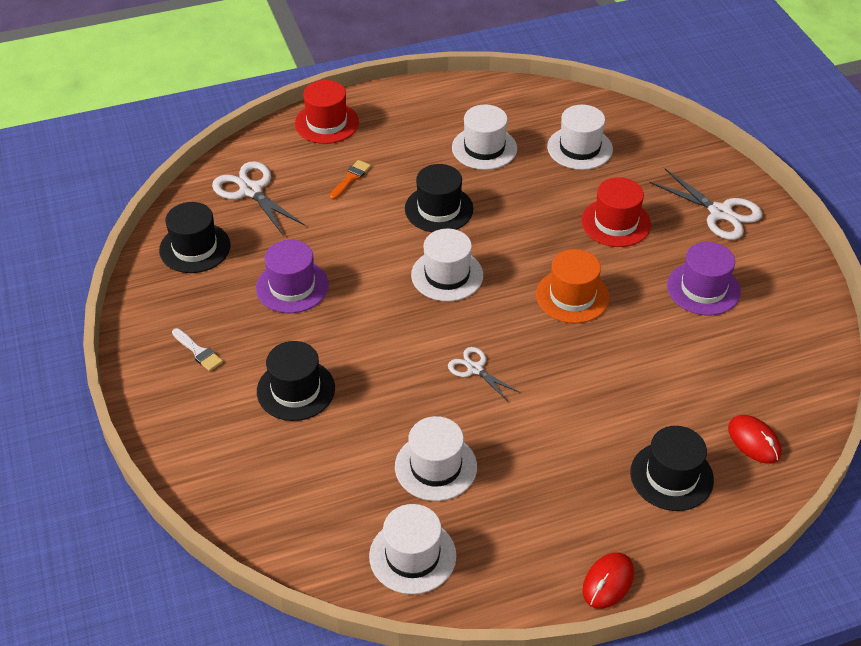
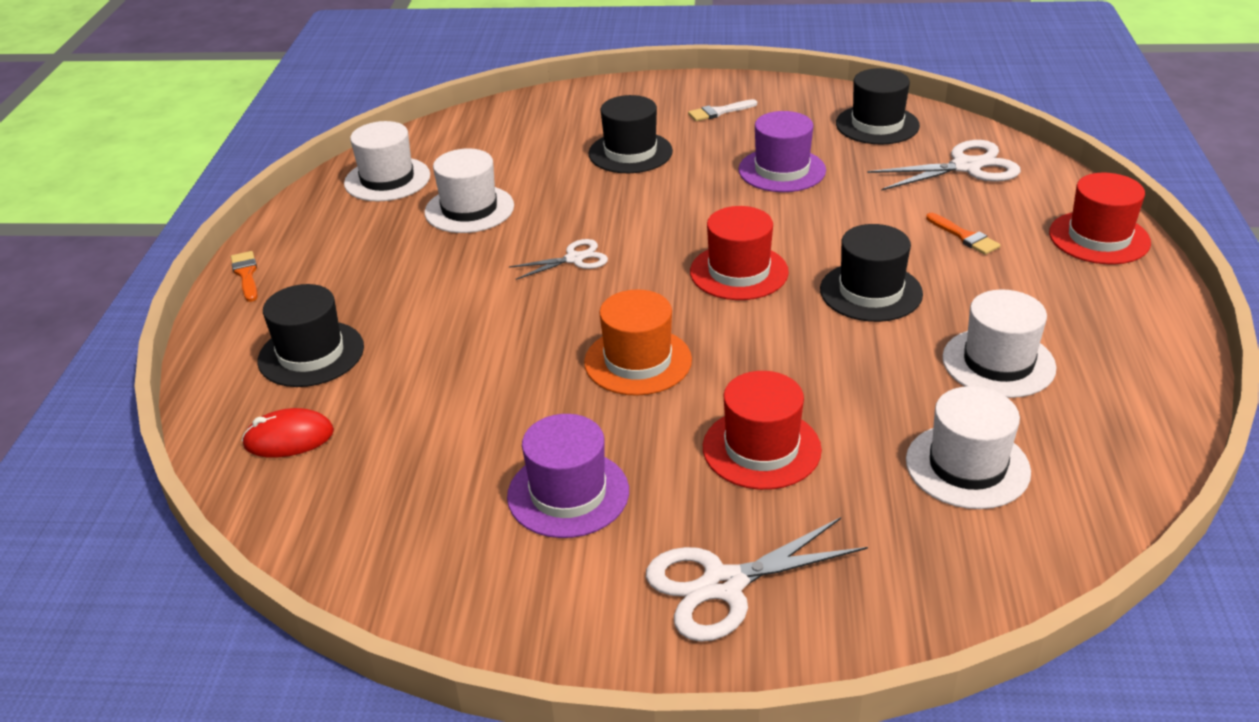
camera: 115 degrees right, 10 degrees down
(447, 275) = (739, 272): white hat -> red hat
(608, 582) = (246, 274): red mouse -> orange brush

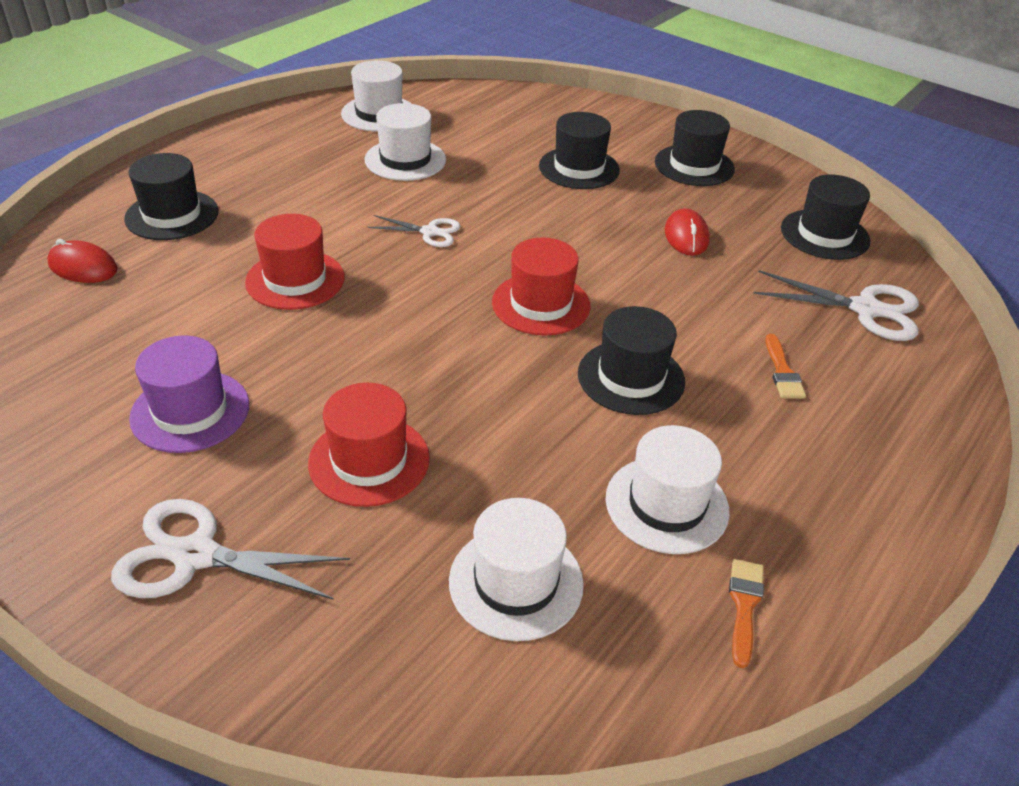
camera: 30 degrees right, 5 degrees up
(246, 274) = (207, 141): orange brush -> orange brush (744, 605)
(638, 361) = (371, 336): orange hat -> none
(719, 112) = (694, 165): white brush -> black hat
(782, 170) = (686, 236): purple hat -> red mouse
(1099, 238) = (923, 440): red hat -> red hat (295, 280)

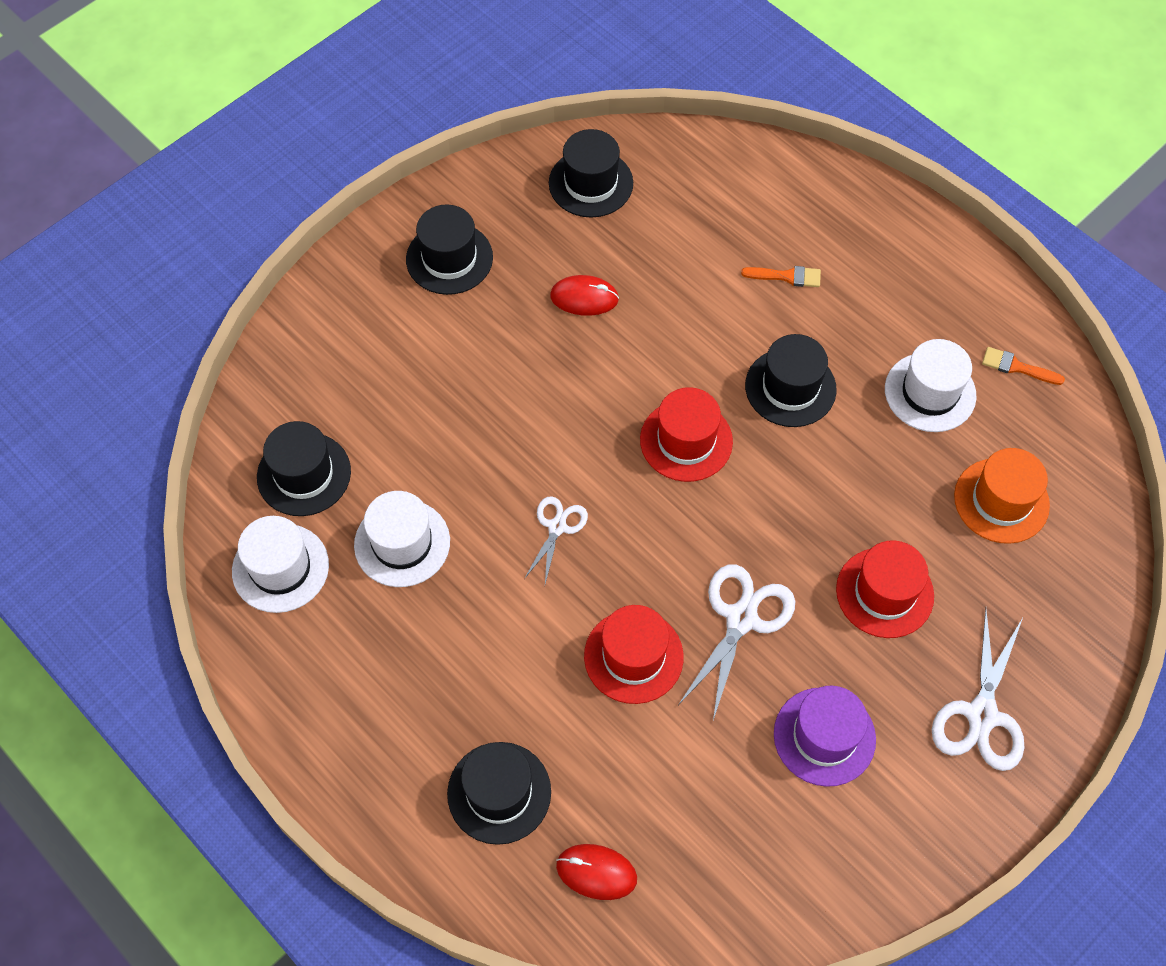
camera: 80 degrees left, 20 degrees up
(83, 267) = (596, 872): red mouse -> red mouse turned 75 degrees clockwise
(516, 582) = (1001, 500): white hat -> orange hat
(579, 168) = (442, 368): black hat -> black hat (304, 474)
(865, 309) = (707, 191): white scissors -> white scissors (741, 619)

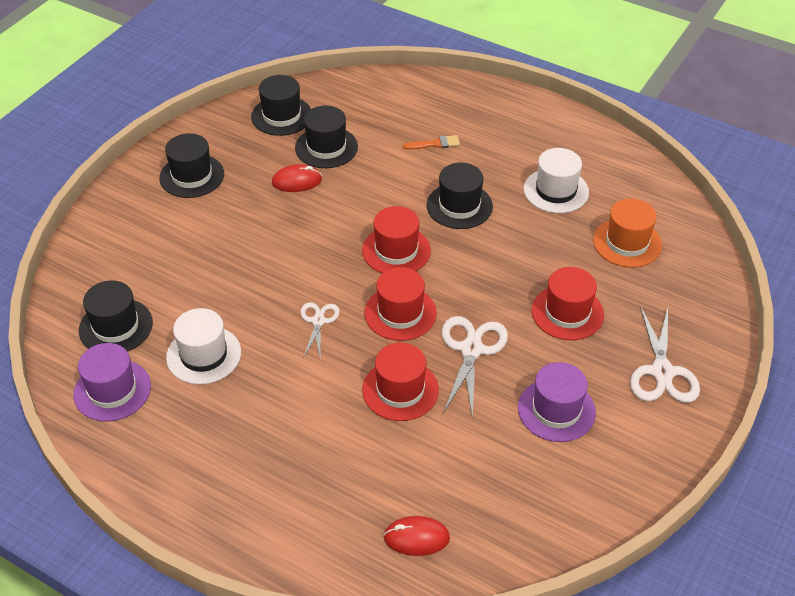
camera: 15 degrees left, 15 degrees down
(280, 568) = (112, 390): white hat -> purple hat
(499, 792) = (325, 501): black hat -> black hat (326, 147)
(665, 540) = (400, 313): none -> red hat
(1017, 367) = (608, 166): orange brush -> none

